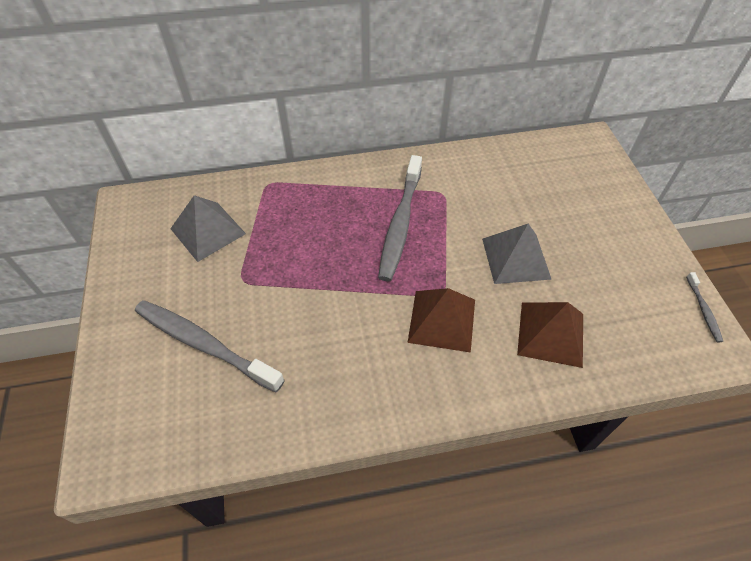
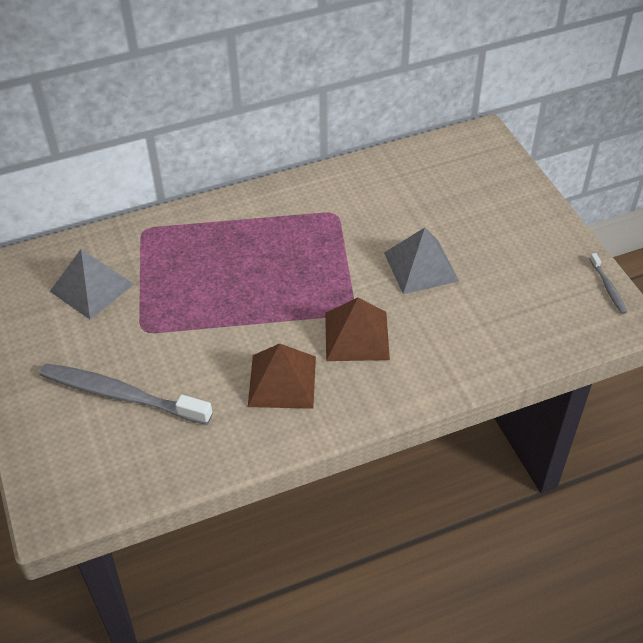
camera: 10 degrees left, 5 degrees down
(400, 224) = (296, 250): grey toothbrush -> none
(550, 333) = (464, 331): brown pyramid -> brown pyramid (282, 381)

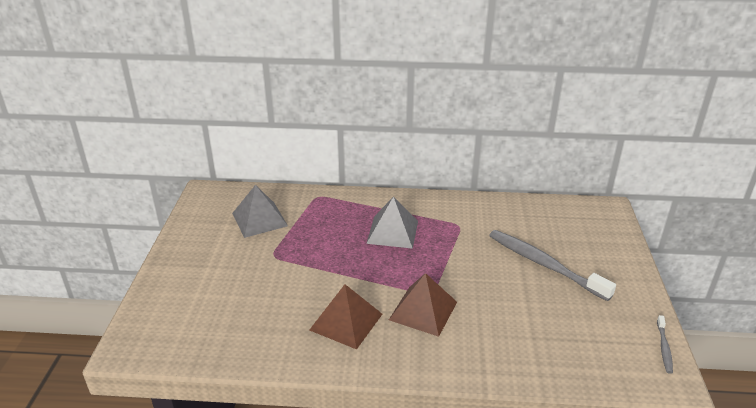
camera: 25 degrees right, 15 degrees down
(121, 395) = (229, 290): grey toothbrush -> grey toothbrush (544, 264)
(421, 266) = (504, 280): grey pyramid -> grey pyramid (392, 232)

